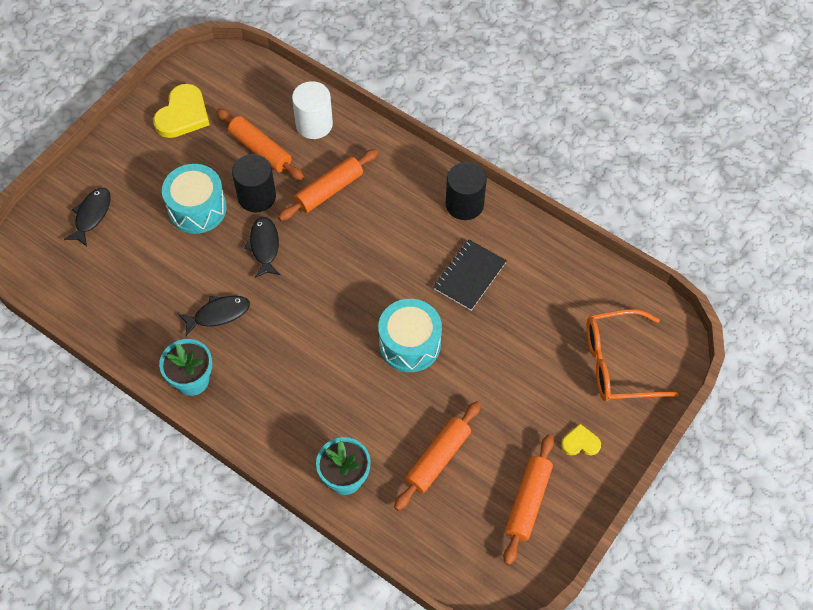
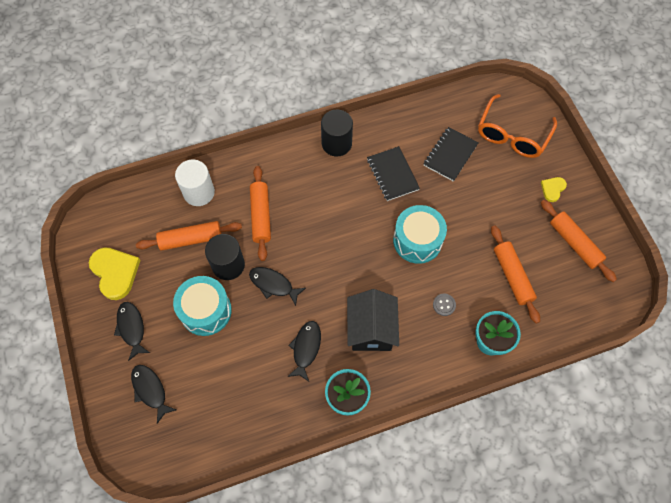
camera: 55 degrees left, 5 degrees up
(139, 162) = (131, 328): none -> black fish
(278, 359) = (371, 329): none -> black house
(354, 410) = (444, 305): none -> grey button
(539, 316) = (450, 155): none -> black notebook

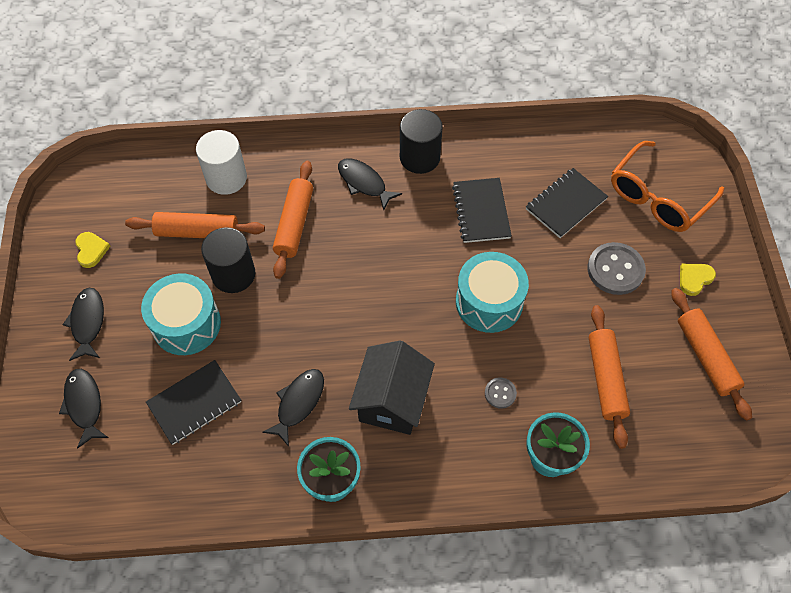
camera: 15 degrees right, 5 degrees down
(115, 273) = (91, 250): yellow heart -> yellow heart, size x0.53
(231, 368) = (194, 403): none -> black notebook
(273, 284) = (283, 312): black fish -> black fish (364, 183)
(497, 195) = (615, 270): none -> grey button

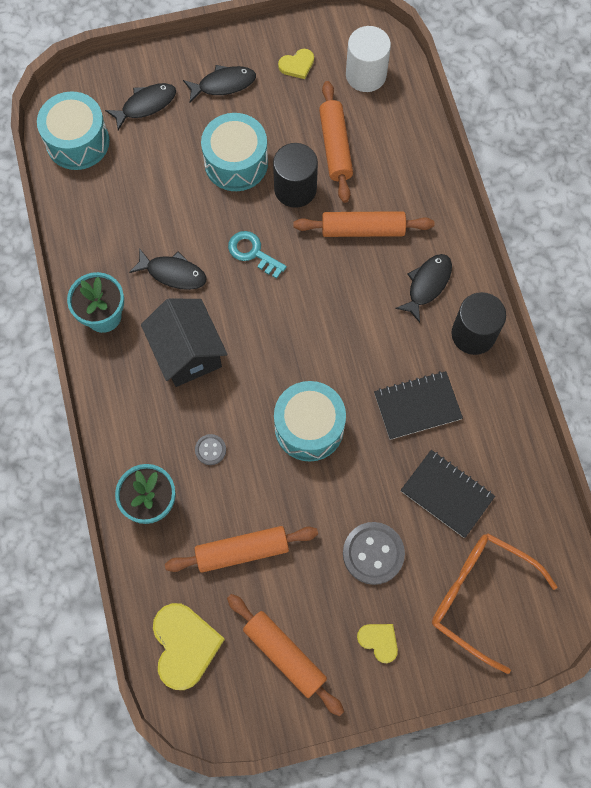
camera: 80 degrees right, 10 degrees up
(105, 486) = (77, 142): none -> turquoise drum
(194, 403) = (160, 189): black notebook -> none
(226, 178) = (403, 156): white cylinder -> white cylinder (366, 75)
(294, 323) = (252, 253): none -> turquoise key
(392, 401) = (187, 353): black house -> black house turned 60 degrees clockwise
(696, 444) = (185, 645): none -> yellow heart
(706, 357) = (284, 654): orange rolling pin -> orange rolling pin turned 75 degrees clockwise

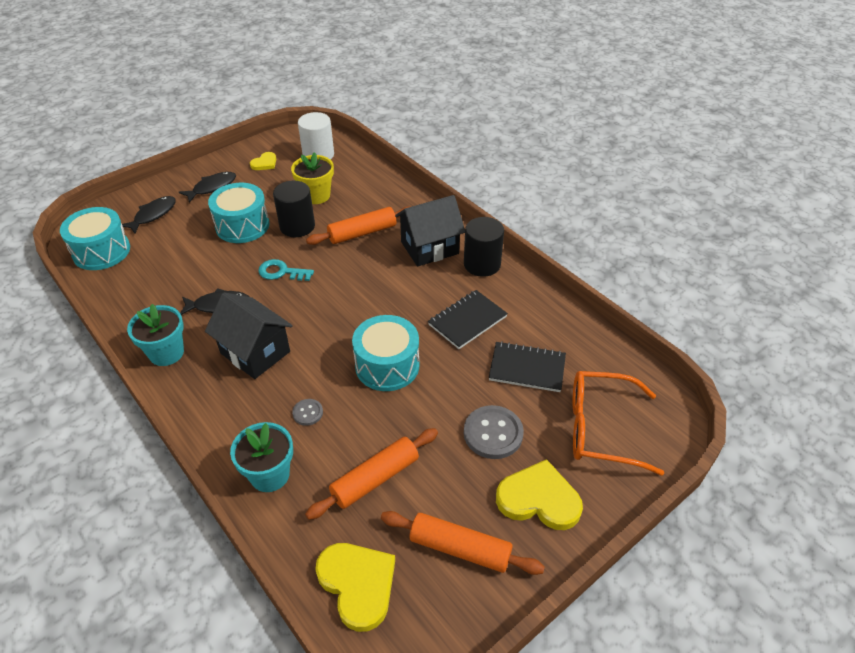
camera: 25 degrees left, 25 degrees down
(335, 147) = (316, 195): orange rolling pin -> yellow flower pot
(379, 641) = (539, 499): yellow heart -> yellow heart, size x1.87
(427, 285) = (429, 248): black fish -> black house

